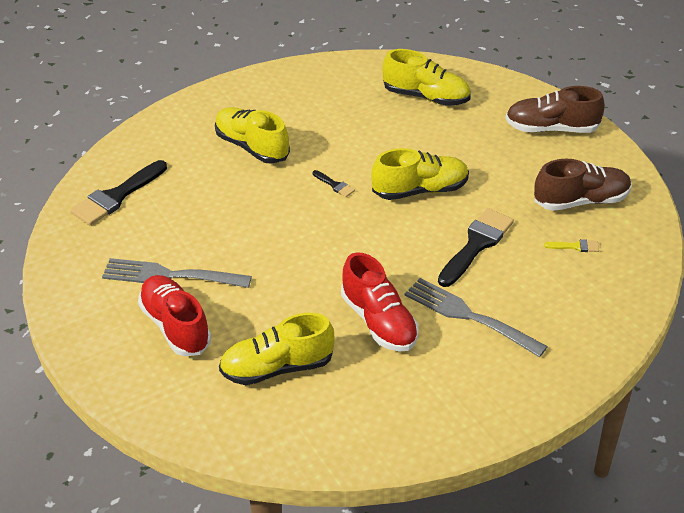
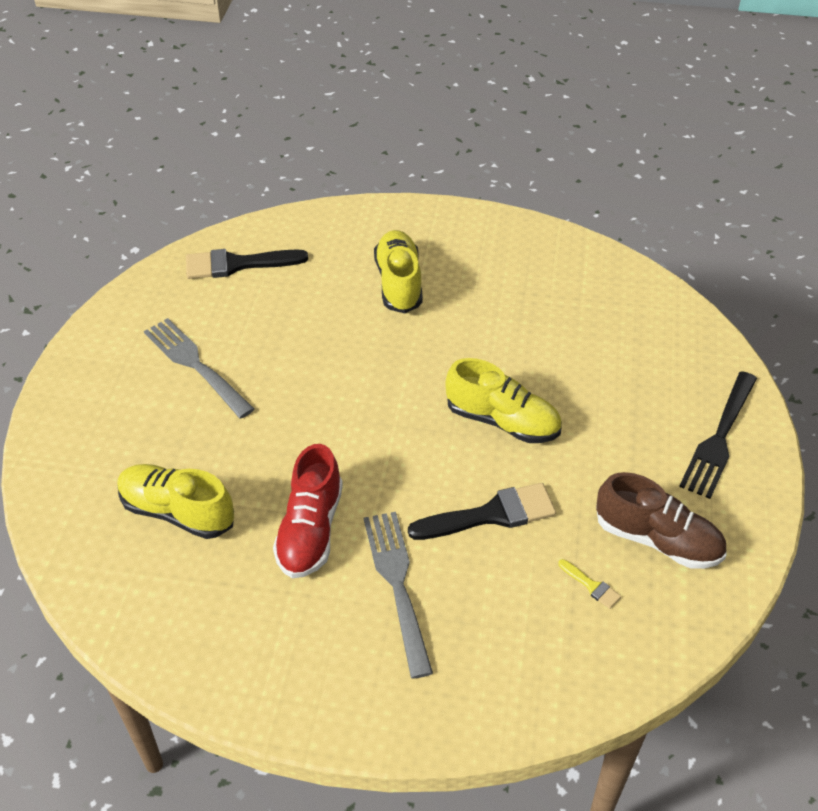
camera: 40 degrees right, 5 degrees up
(175, 326) = (146, 415): red shoe -> none
(335, 185) = (428, 366): black brush -> none
(426, 97) = (622, 326): yellow shoe -> none
(551, 128) = (719, 438): brown shoe -> black fork

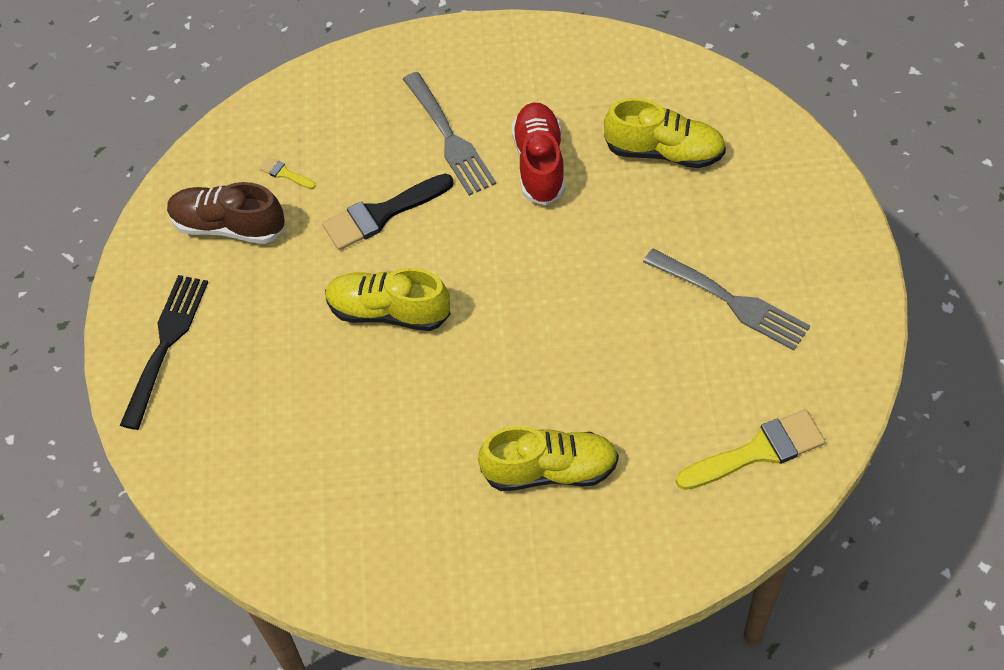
camera: 170 degrees right, 10 degrees up
(237, 264) = (758, 451): black brush -> yellow brush
(399, 283) = (550, 470): yellow shoe -> yellow shoe turned 75 degrees counterclockwise

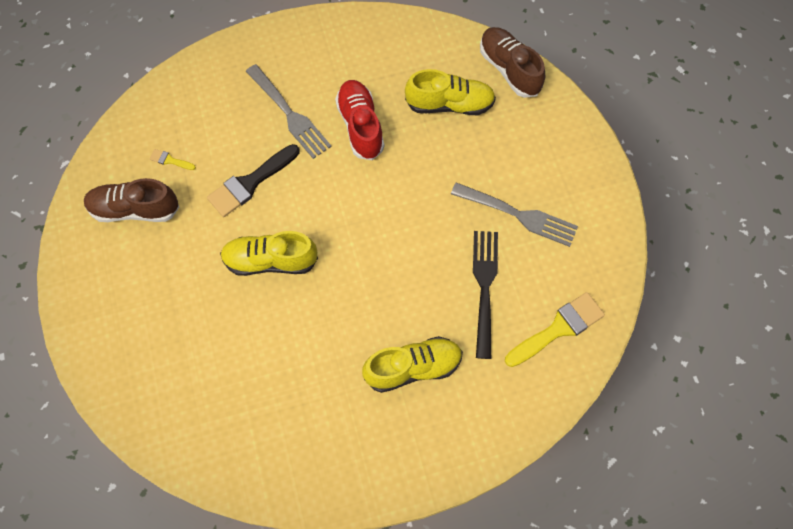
camera: 15 degrees left, 10 degrees up
(166, 344) = (105, 313): black fork -> black fork (484, 287)
(754, 118) = (509, 69): none -> brown shoe

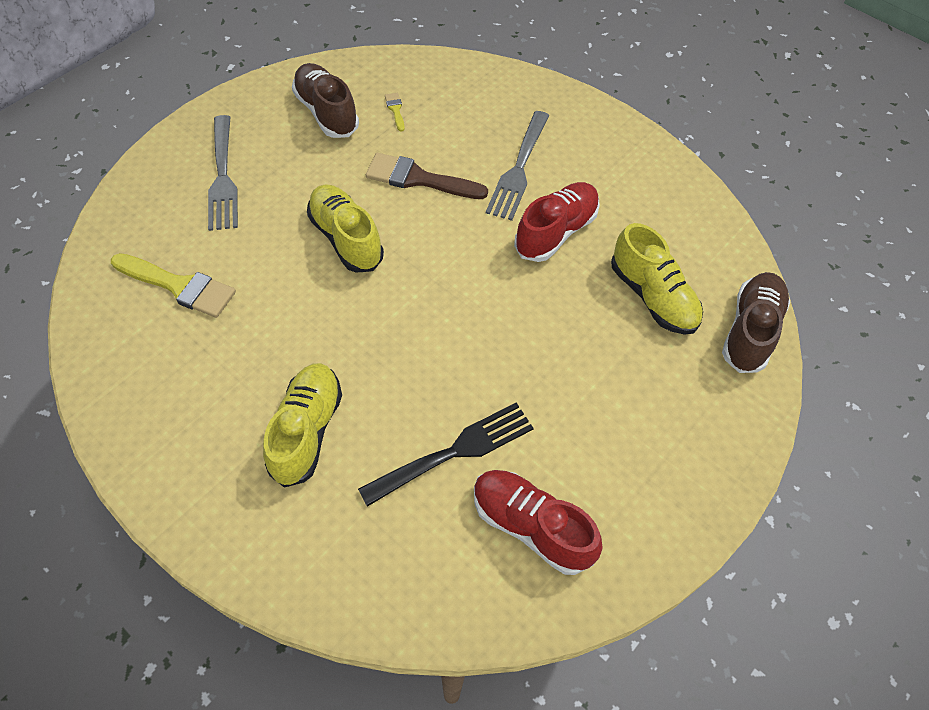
camera: 55 degrees right, 10 degrees down
(250, 183) = (418, 179): black brush -> brown brush
(413, 368) = (306, 431): yellow shoe -> yellow shoe turned 120 degrees counterclockwise
(518, 215) = (573, 440): grey fork -> grey fork (223, 177)
(558, 328) = (456, 565): yellow brush -> yellow brush (179, 286)
(559, 273) = (531, 526): none -> red shoe

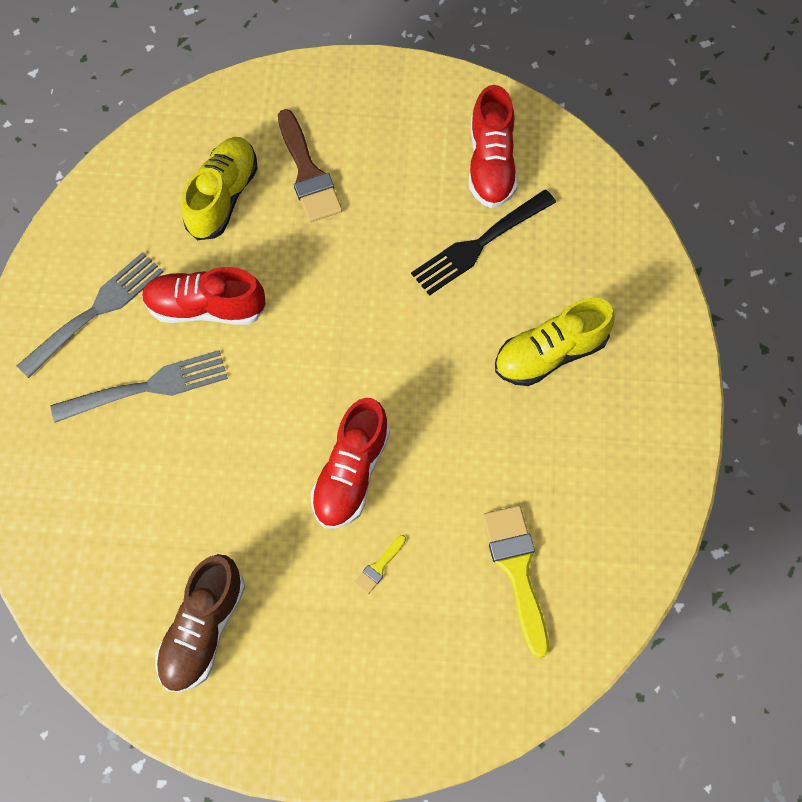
camera: 125 degrees left, 10 degrees up
(223, 177) = (370, 653): grey fork -> grey fork (96, 311)
(346, 238) = (351, 473): yellow shoe -> red shoe
(395, 110) = (147, 562): yellow brush -> yellow brush (379, 567)
(418, 179) = (229, 466): brown brush -> brown brush (308, 173)
(454, 452) = (479, 244): black fork -> black fork turned 60 degrees counterclockwise
(750, 331) = (205, 116): brown shoe -> none

